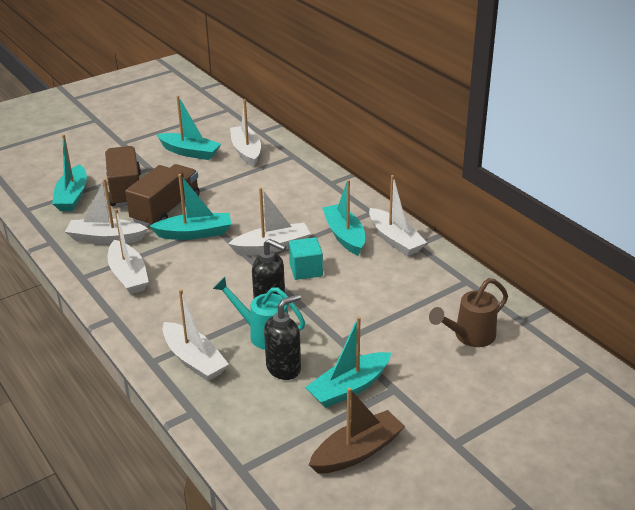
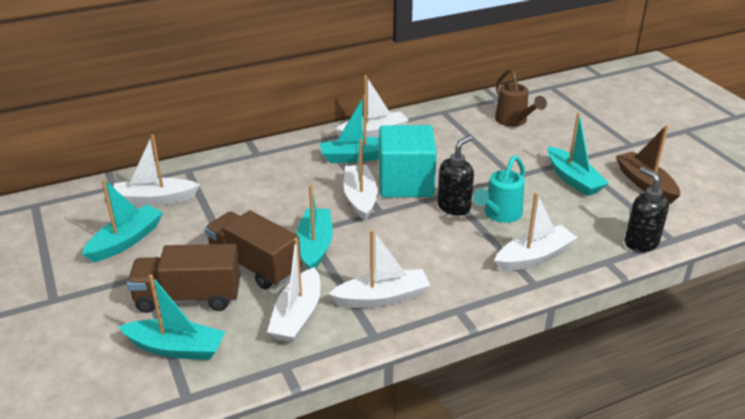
camera: 80 degrees left, 0 degrees up
(284, 368) = (548, 208): black soap dispenser -> black soap dispenser (640, 243)
(306, 270) = (406, 183): turquoise cube -> turquoise cube, size x1.87

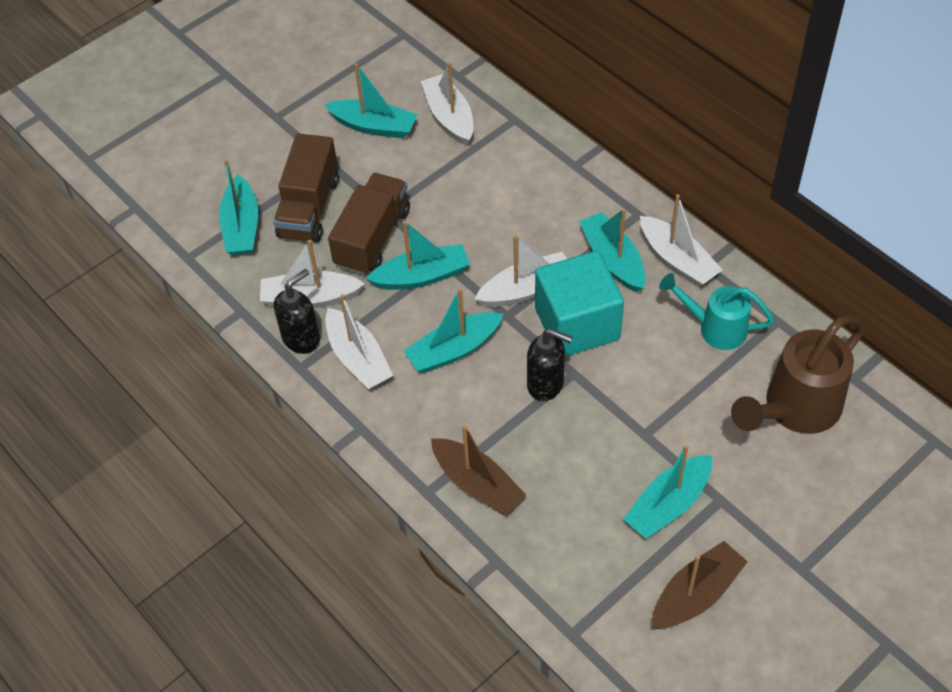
camera: 75 degrees right, 20 degrees up
(188, 297) = (309, 207): brown truck -> brown truck turned 150 degrees counterclockwise
(400, 244) = (454, 350): none -> turquoise boat
(499, 215) = (549, 434): turquoise watering can -> turquoise watering can (714, 328)
(514, 121) = (794, 410): brown watering can -> brown watering can, size x1.58
(534, 257) = (477, 484): white boat -> brown boat
(640, 243) = (550, 596): black soap dispenser -> black soap dispenser (301, 338)

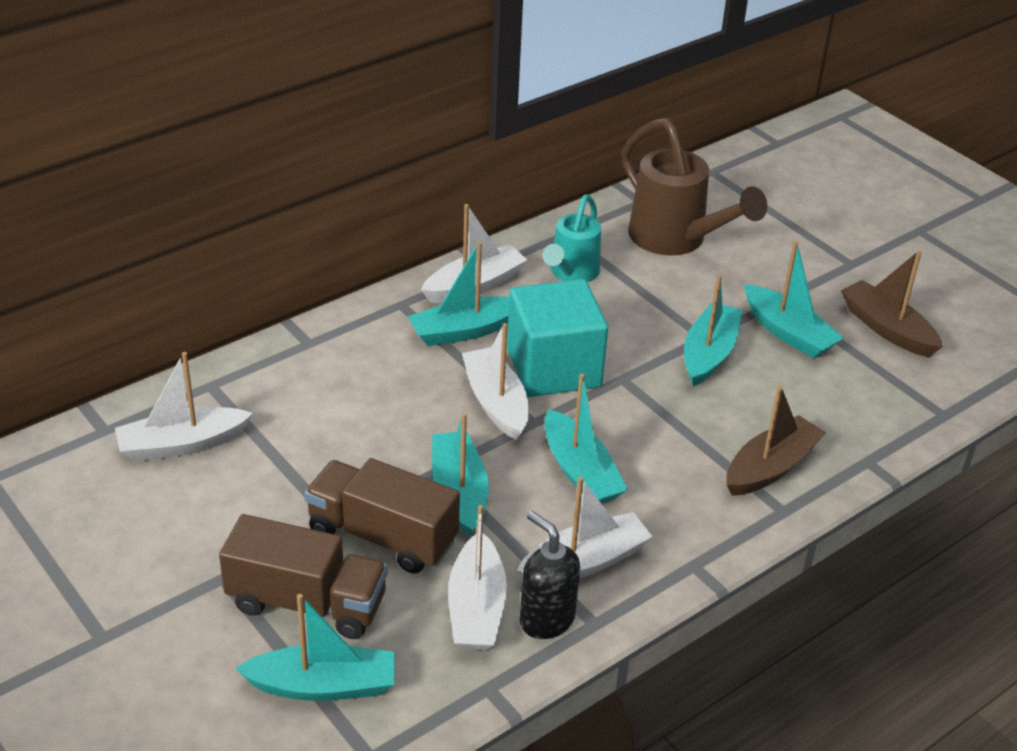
camera: 90 degrees left, 15 degrees down
(374, 126) = (169, 523): turquoise boat -> turquoise boat (709, 353)
(546, 384) = (636, 401): black soap dispenser -> none

